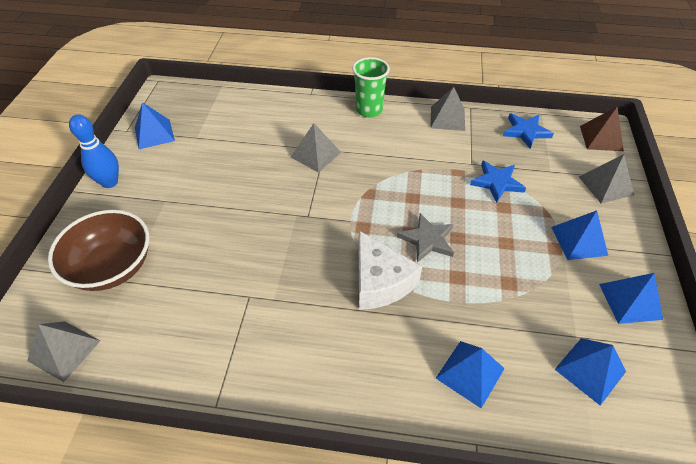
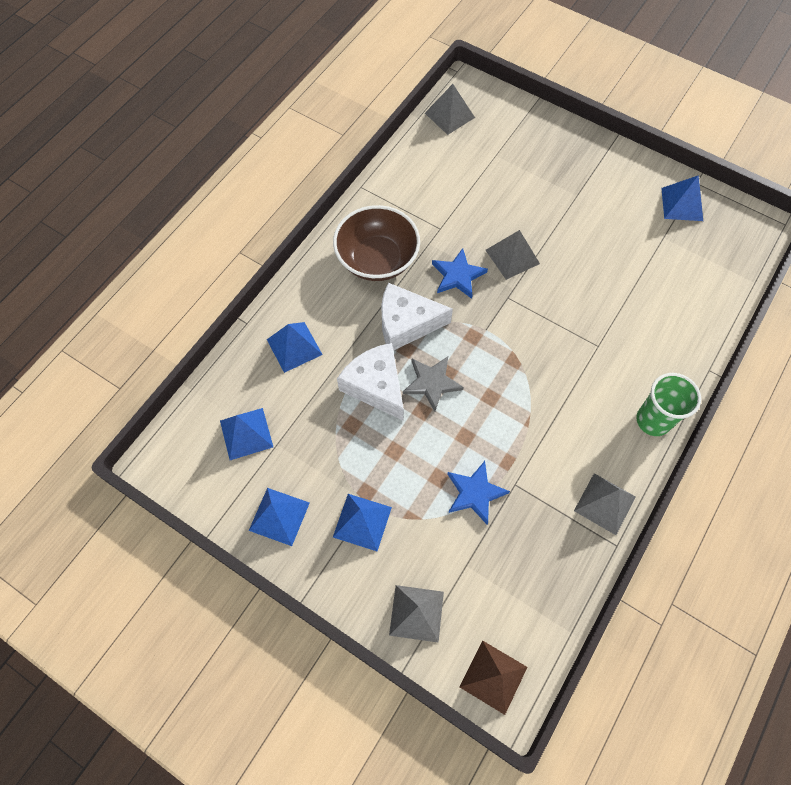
camera: 115 degrees right, 15 degrees up
(110, 182) = (619, 160): blue bowling pin -> none
(112, 267) = (514, 149): brown bowl -> brown bowl (377, 259)
(316, 154) = (593, 335): grey pyramid -> grey pyramid (512, 256)
(460, 280) = (376, 386): none -> white cheese
(526, 132) = (543, 585): blue star -> blue star (457, 275)

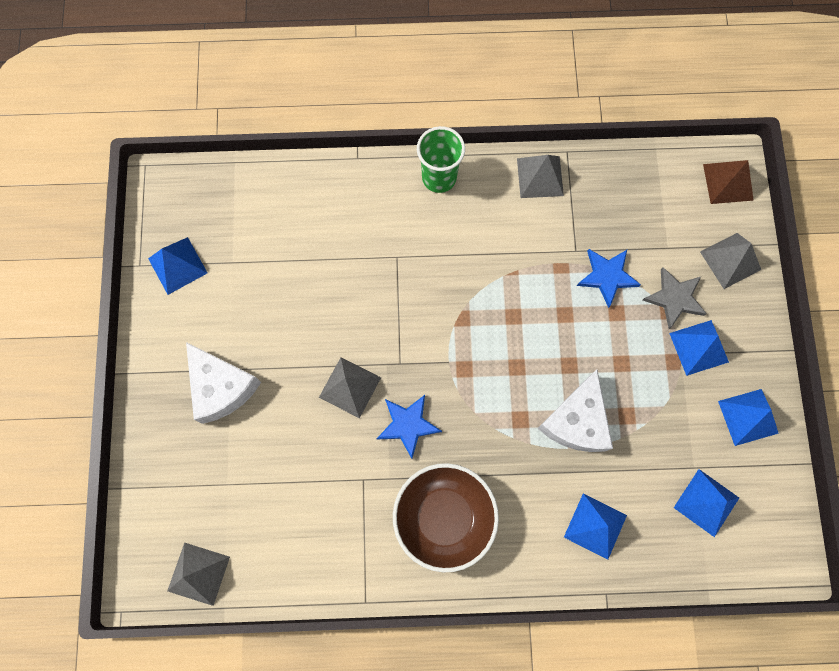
camera: 125 degrees left, 10 degrees up
(406, 323) = (495, 437): white cheese -> white cheese (221, 387)
(432, 383) = (537, 374): grey star -> grey star (674, 298)

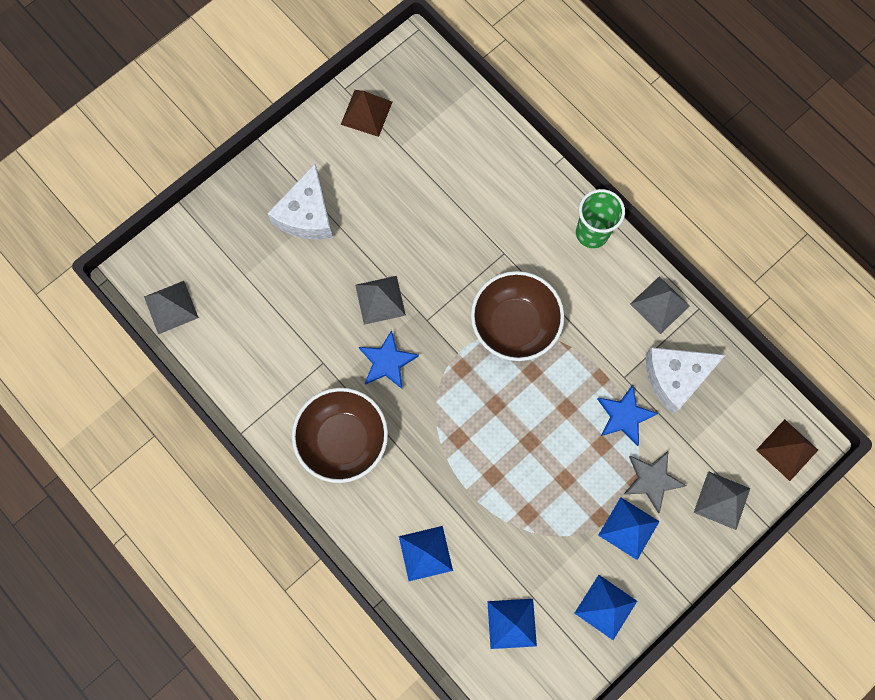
camera: 50 degrees right, 0 degrees up
(177, 265) = (366, 113): blue pyramid -> brown pyramid
(463, 297) = (514, 324): none -> brown bowl
(576, 421) = (492, 479): white cheese -> white cheese (675, 377)

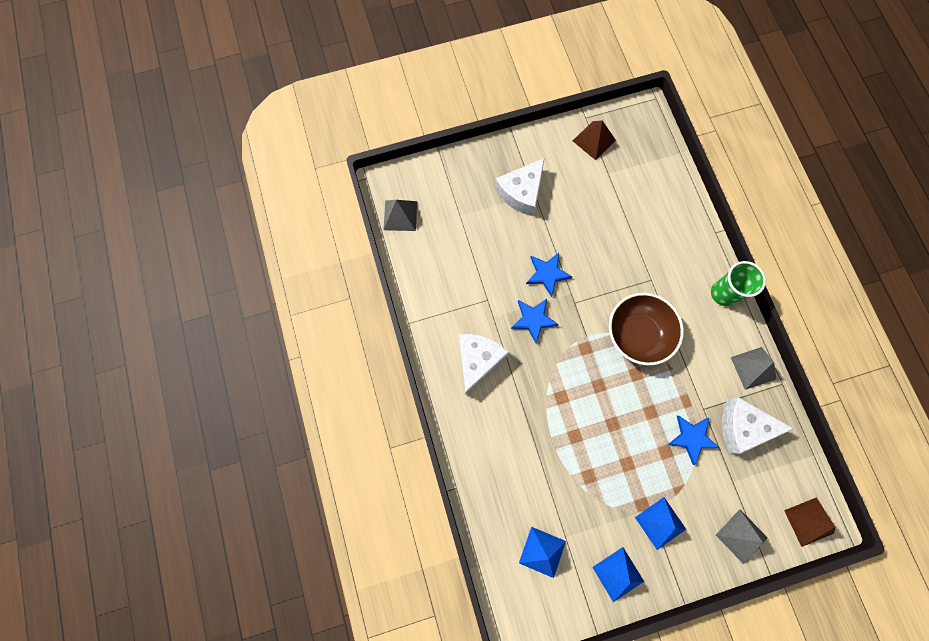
camera: 25 degrees right, 0 degrees up
(343, 440) = (478, 360): brown bowl -> white cheese
(380, 300) = (547, 274): grey pyramid -> blue star
(425, 553) = (501, 469): blue pyramid -> none
(652, 480) = (693, 495): grey star -> none

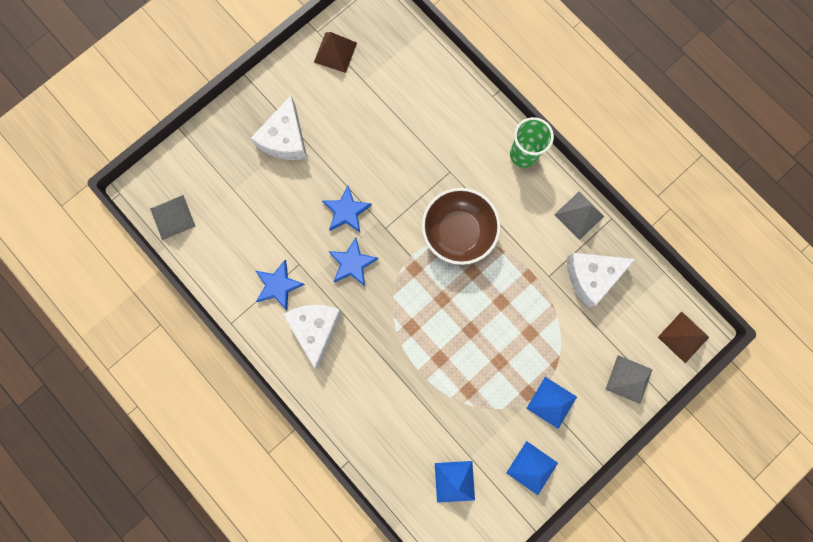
camera: 25 degrees left, 5 degrees up
(692, 438) = (549, 309): blue star -> blue star (278, 285)

